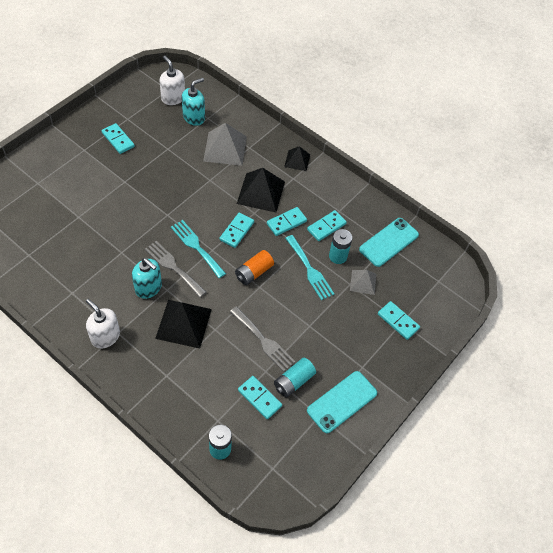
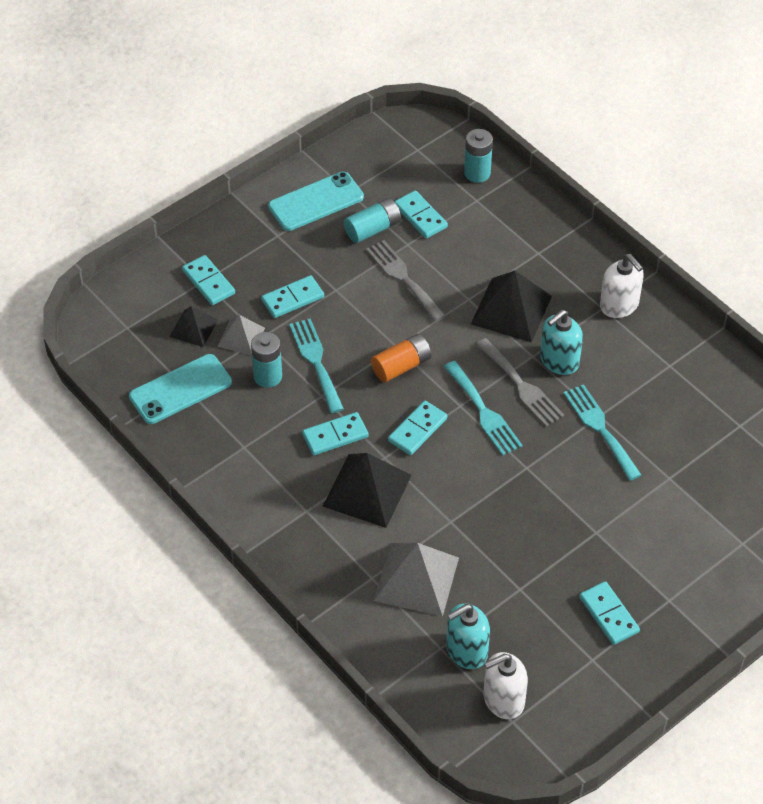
camera: 165 degrees left, 5 degrees down
(121, 243) = (600, 428): none -> turquoise fork
(148, 288) = (559, 361): turquoise soap dispenser -> turquoise soap dispenser turned 90 degrees counterclockwise
(173, 98) = (503, 699): white soap dispenser -> white soap dispenser turned 90 degrees clockwise
(297, 160) = (291, 543): black pyramid -> black pyramid (193, 328)
(326, 227) = (272, 422): turquoise domino -> turquoise domino (292, 299)

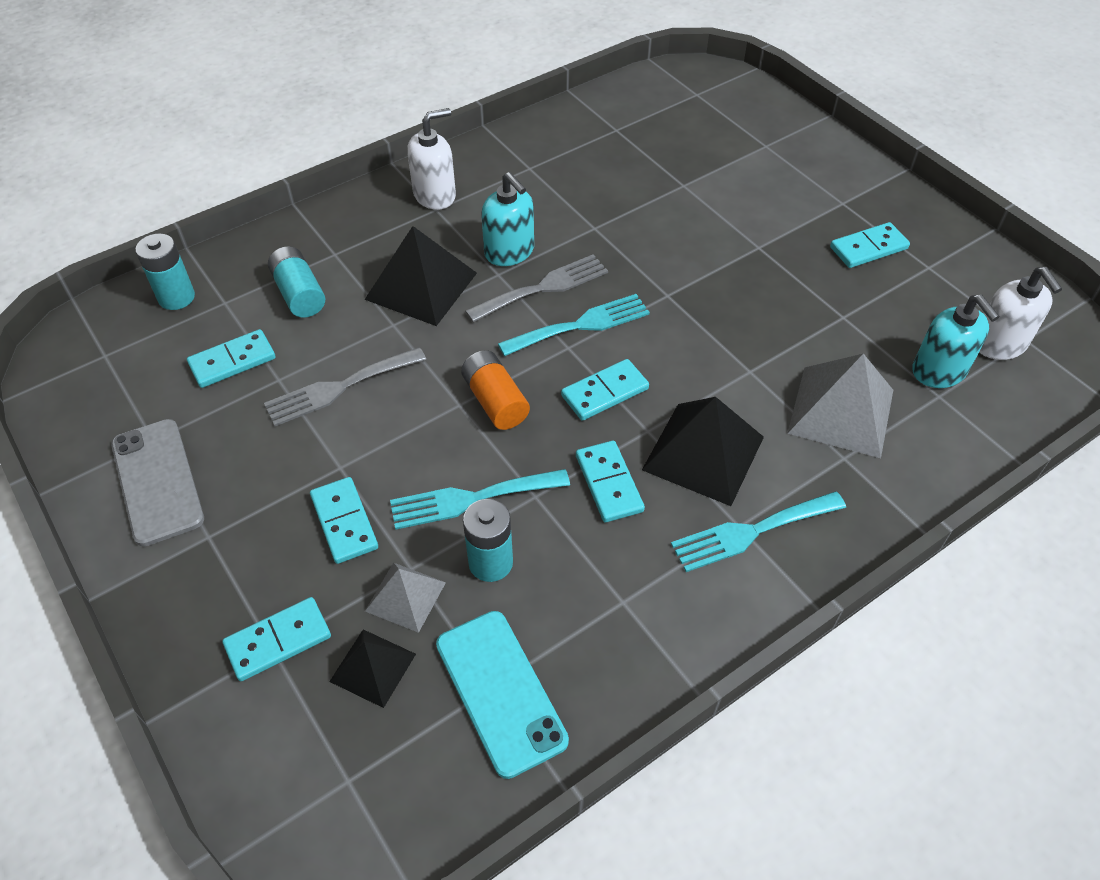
camera: 85 degrees left, 0 degrees up
(316, 202) = (157, 481): turquoise phone -> grey phone
(373, 229) = (237, 415): turquoise battery -> turquoise battery (299, 294)
(417, 430) = (604, 392): turquoise domino -> turquoise domino turned 75 degrees counterclockwise
(600, 428) = (613, 229): turquoise fork -> turquoise fork (751, 532)

